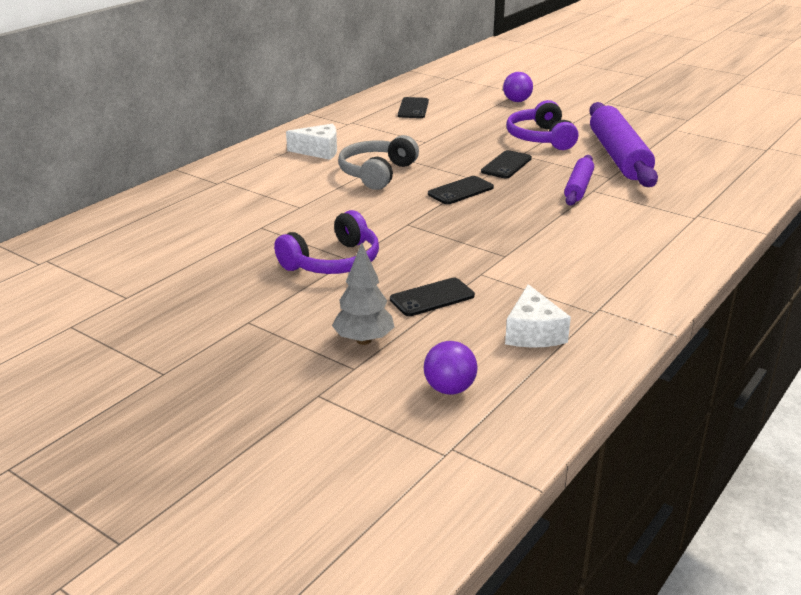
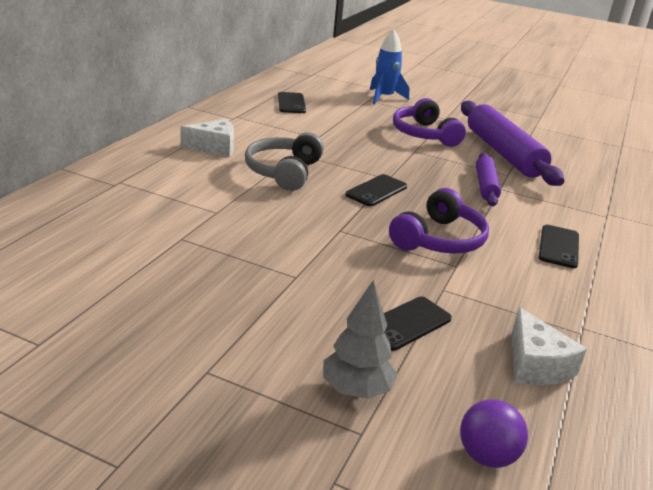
camera: 15 degrees left, 0 degrees up
(333, 262) = (279, 281): purple headphones -> purple headphones (439, 239)
(506, 165) = (406, 162): black phone -> black phone (558, 246)
(517, 101) = (384, 98): purple ball -> blue rocket

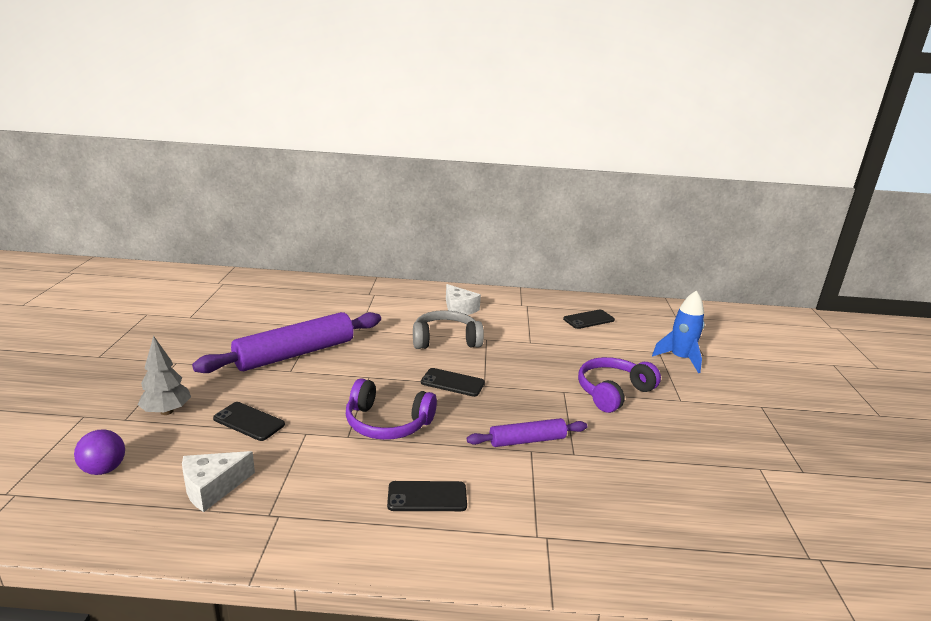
camera: 70 degrees right, 5 degrees down
(503, 153) = (631, 446): purple rolling pin -> purple rolling pin (295, 354)

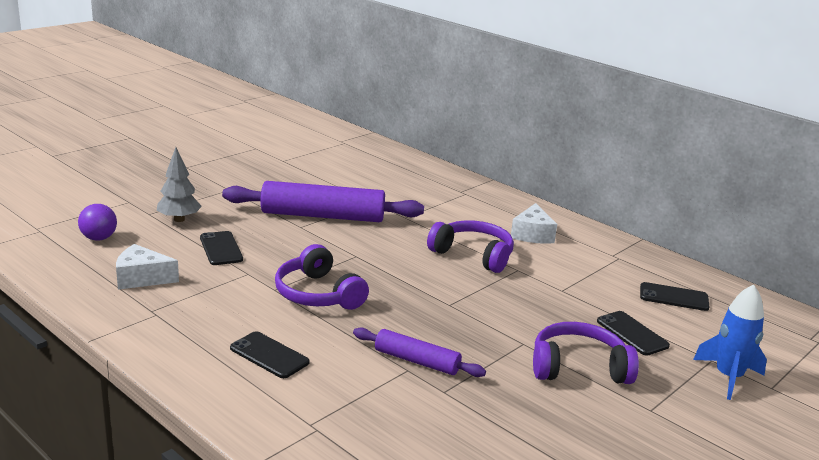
camera: 40 degrees right, 0 degrees up
(445, 340) = (473, 255): grey headphones -> purple headphones
(452, 383) = (422, 290): black phone -> black phone (632, 333)

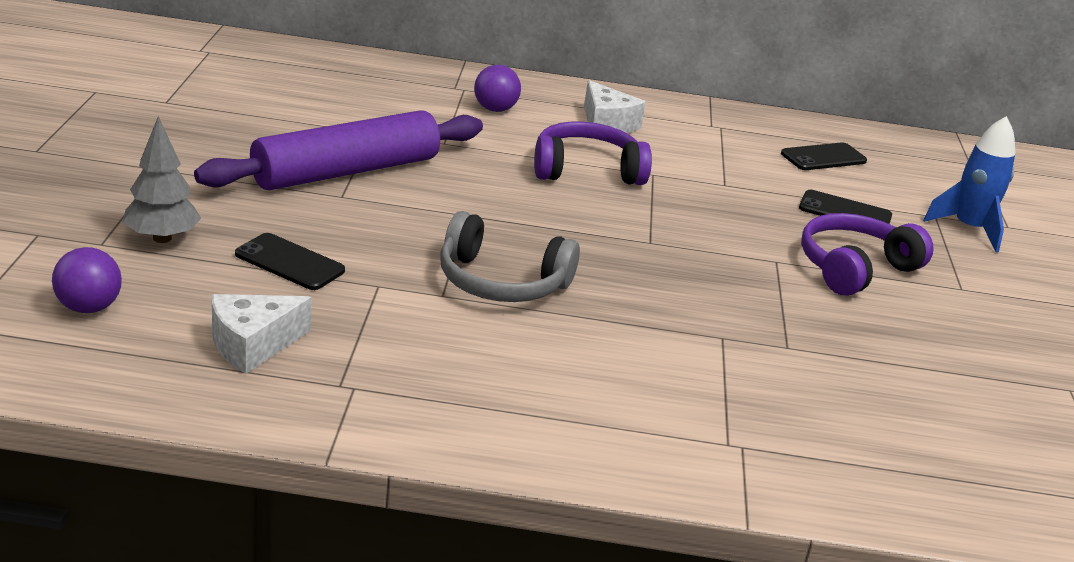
camera: 40 degrees left, 5 degrees up
(269, 355) = (567, 382): black phone -> none
(318, 294) = (501, 282): purple headphones -> grey headphones
(416, 361) = (716, 323): purple rolling pin -> none
(467, 208) = (495, 109): none -> purple ball

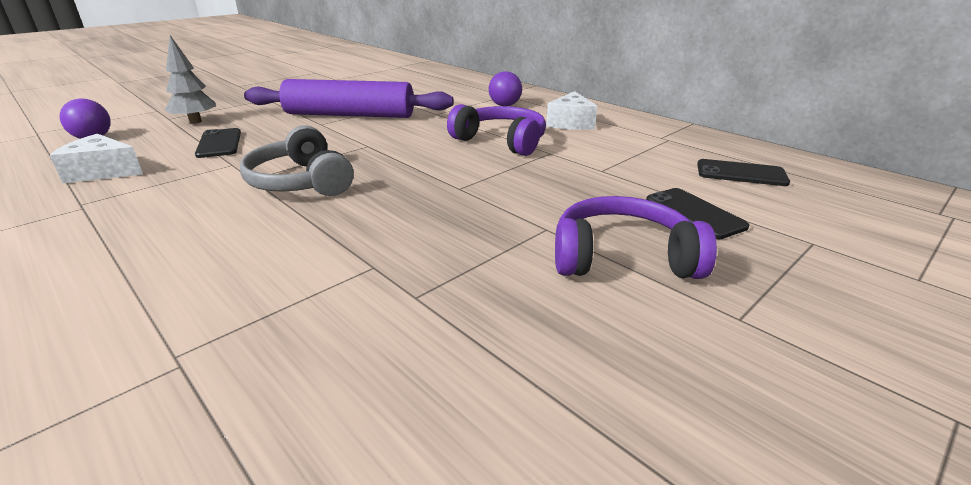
camera: 45 degrees right, 0 degrees up
(969, 229) = (847, 265): blue rocket -> none

